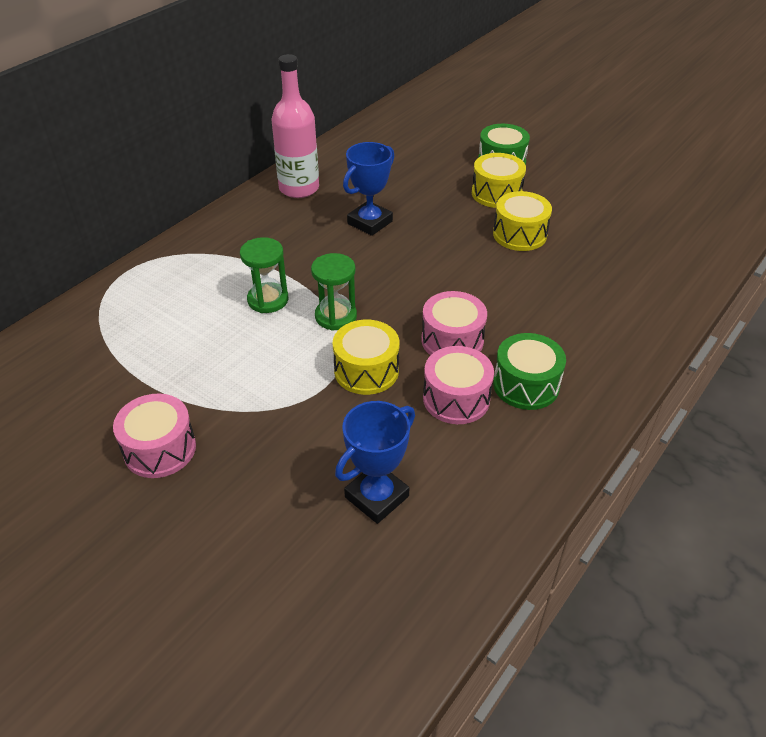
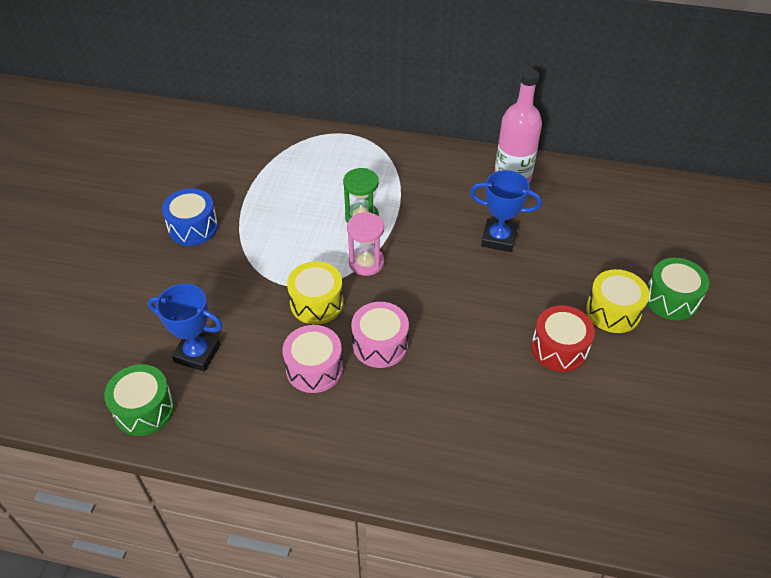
camera: 65 degrees right, 5 degrees up
(160, 449) = (193, 227): pink drum -> blue drum
(336, 316) = (366, 262): green hourglass -> pink hourglass
(519, 234) = (559, 348): yellow drum -> red drum
(526, 385) = (353, 411): green drum -> green drum (144, 409)

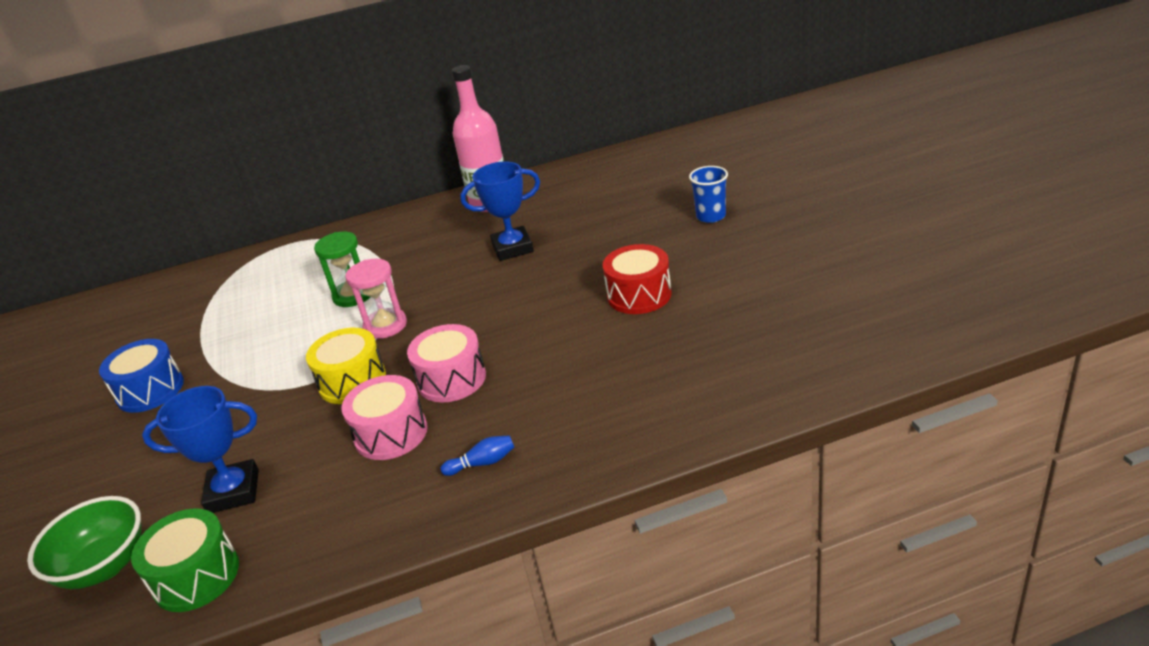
camera: 25 degrees left, 15 degrees down
(101, 364) = (104, 566): none -> green bowl
(355, 436) = (482, 463): none -> blue bowling pin
(613, 311) = (666, 247): yellow drum -> none
(671, 299) = (711, 216): green drum -> blue cup

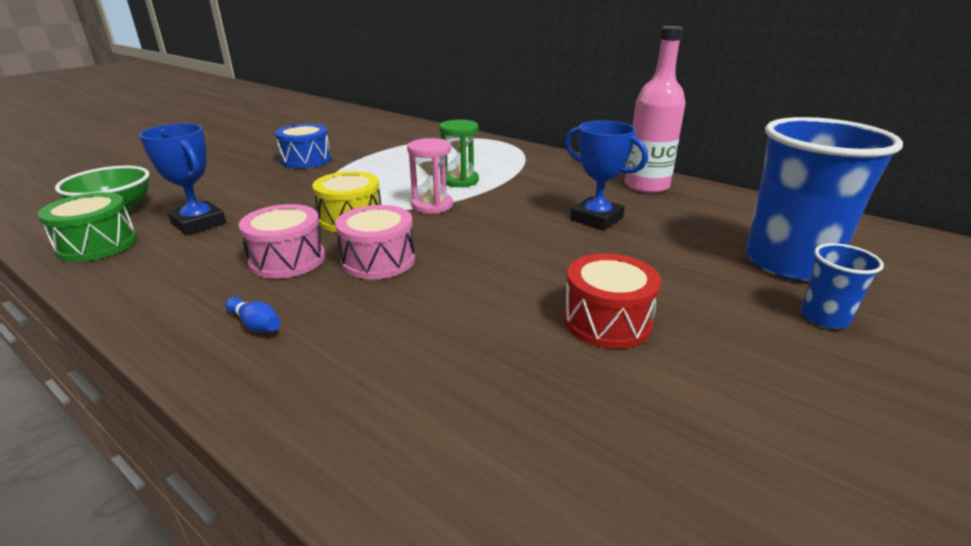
camera: 50 degrees right, 5 degrees down
(652, 198) = (788, 262): none -> blue cup

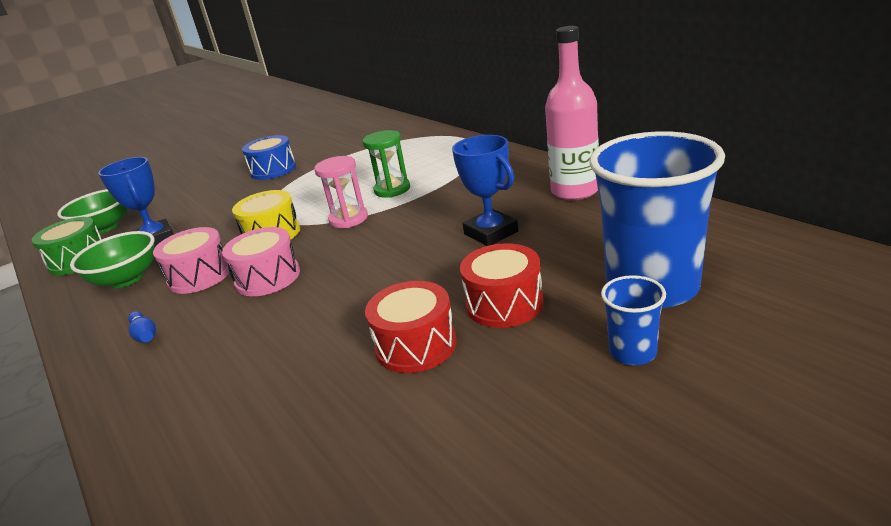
camera: 20 degrees right, 0 degrees up
(185, 264) = (126, 279): none -> green bowl
(665, 280) = (504, 304): none -> red drum

